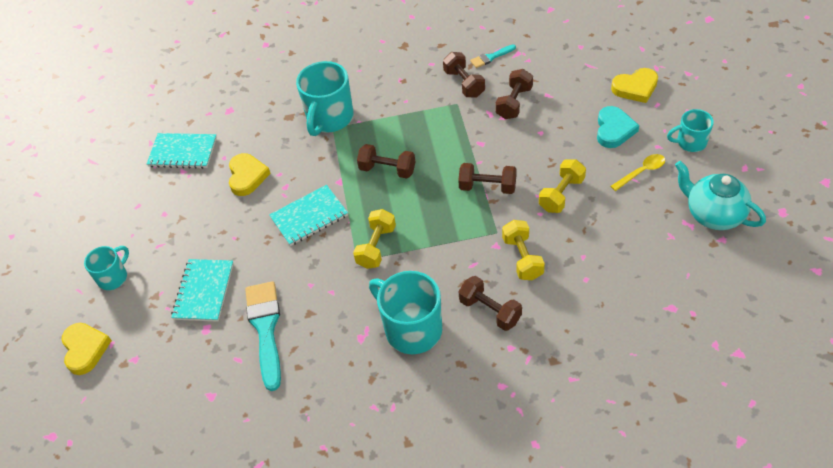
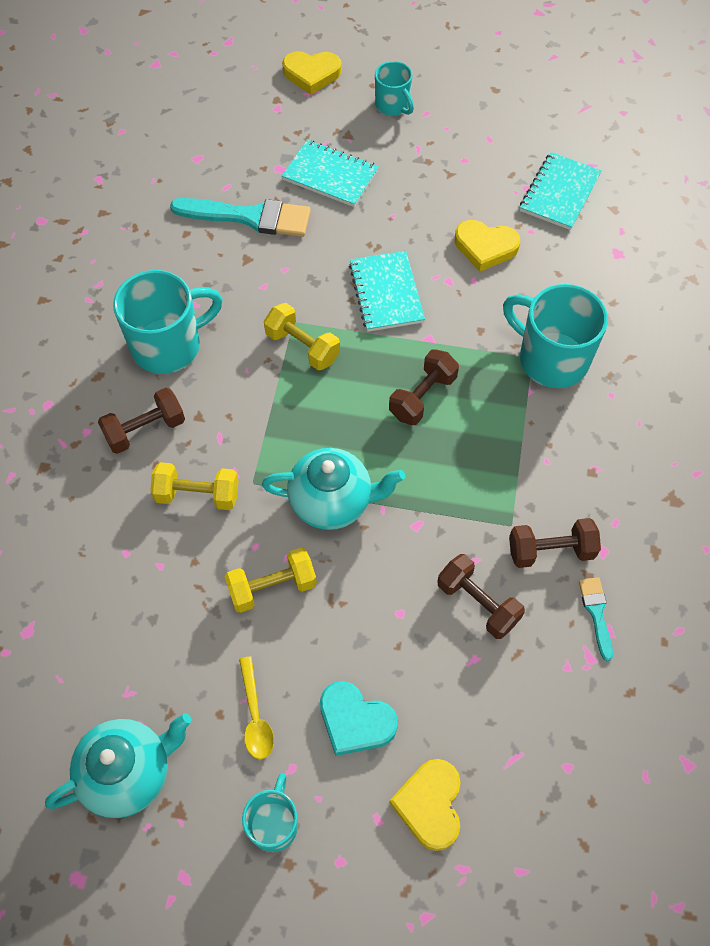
camera: 105 degrees right, 10 degrees up
(487, 187) = (332, 502): brown dumbbell -> turquoise teapot
(561, 194) = (272, 587): yellow dumbbell -> yellow dumbbell turned 75 degrees counterclockwise

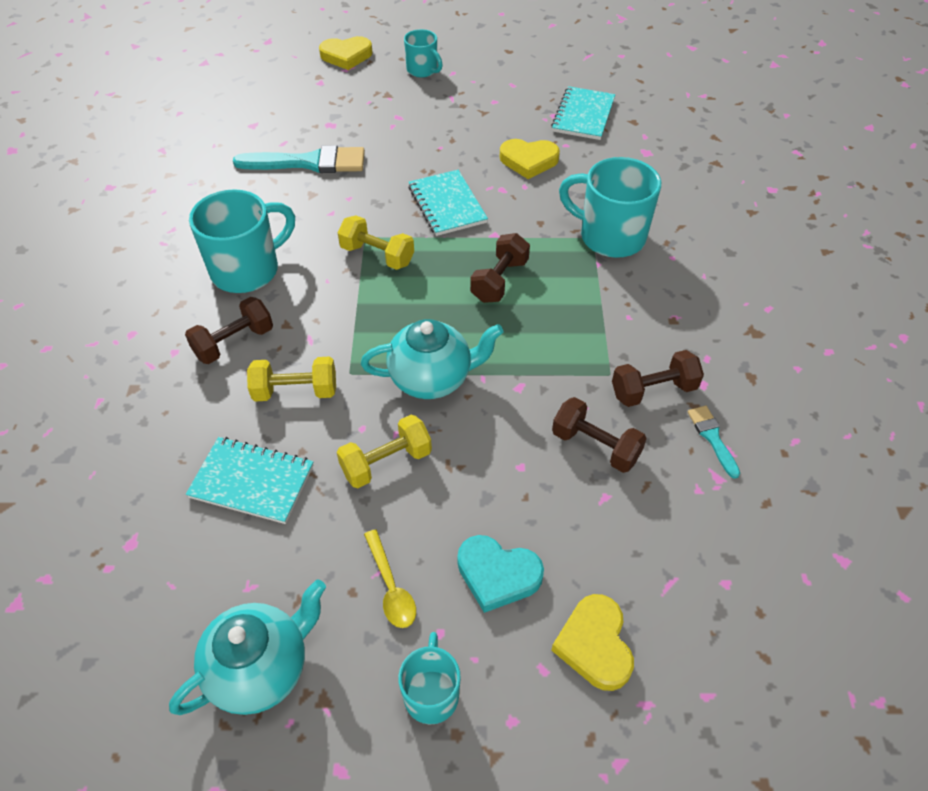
camera: 10 degrees left, 10 degrees down
(330, 175) = (377, 124): turquoise notebook -> turquoise notebook (252, 482)

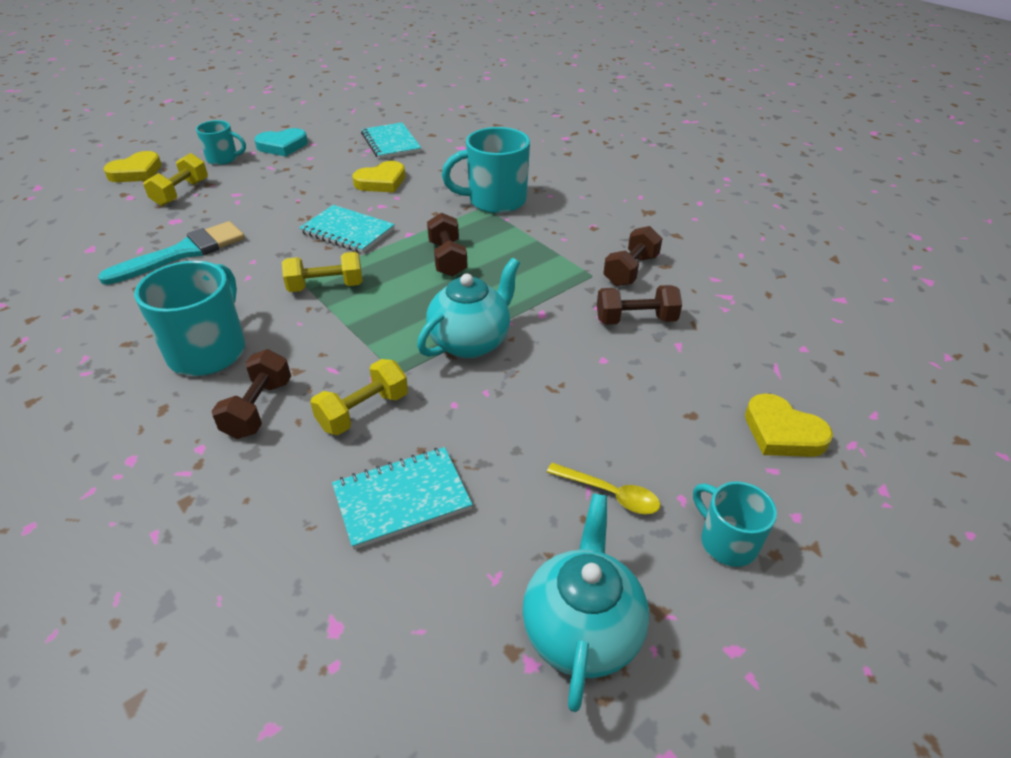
camera: 40 degrees left, 10 degrees down
(386, 462) = (502, 415): yellow dumbbell -> yellow dumbbell (181, 193)
(497, 575) = (672, 434): turquoise heart -> turquoise heart (282, 146)
(712, 438) = (697, 277): turquoise brush -> none

